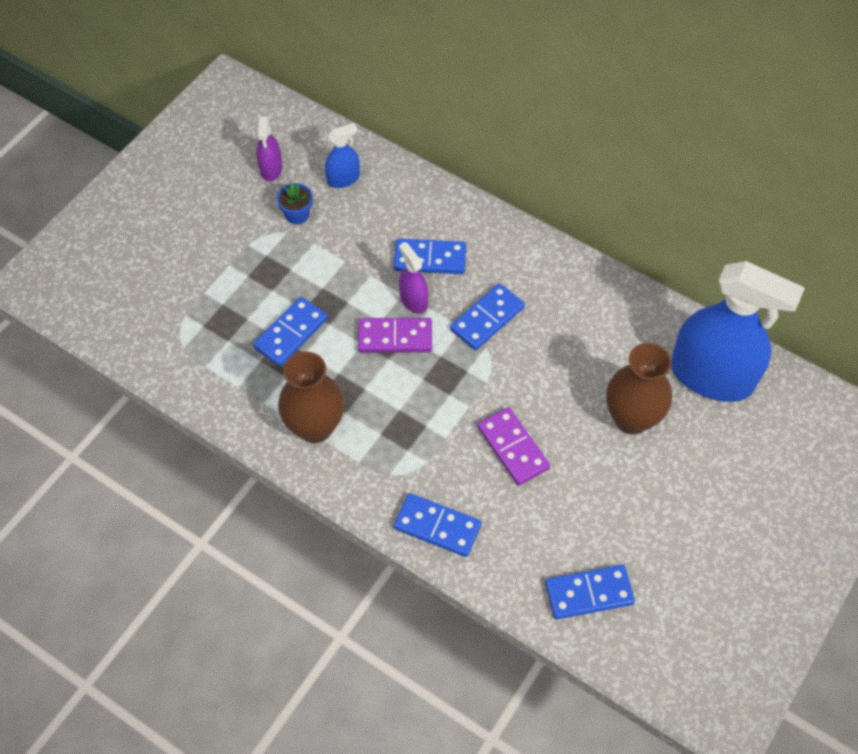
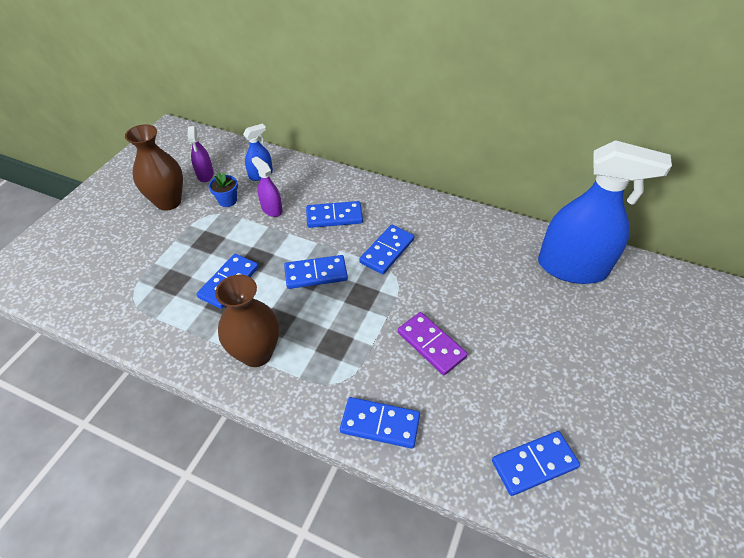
camera: 10 degrees left, 10 degrees down
(395, 337) = (316, 274): purple domino -> blue domino
(413, 300) = (326, 246): purple spray bottle -> purple spray bottle (271, 209)
(631, 418) = (521, 307): brown vase -> brown vase (168, 202)

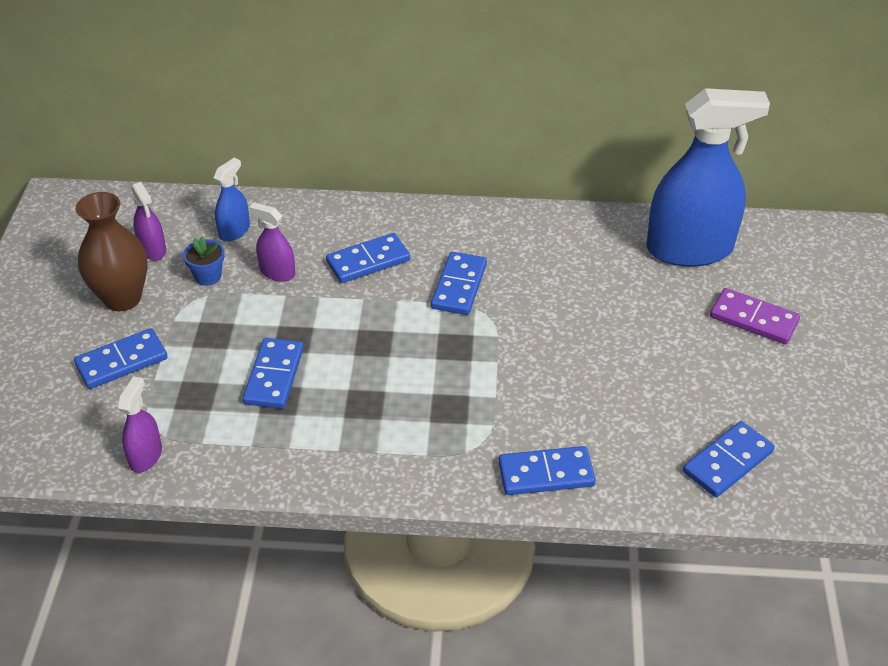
camera: 20 degrees left, 5 degrees down
(115, 317) = (146, 456): none -> purple spray bottle
(256, 353) = (359, 444): brown vase -> none
(316, 274) = (382, 336): blue domino -> blue domino (121, 361)
(431, 344) = (564, 377): purple domino -> purple domino (753, 319)

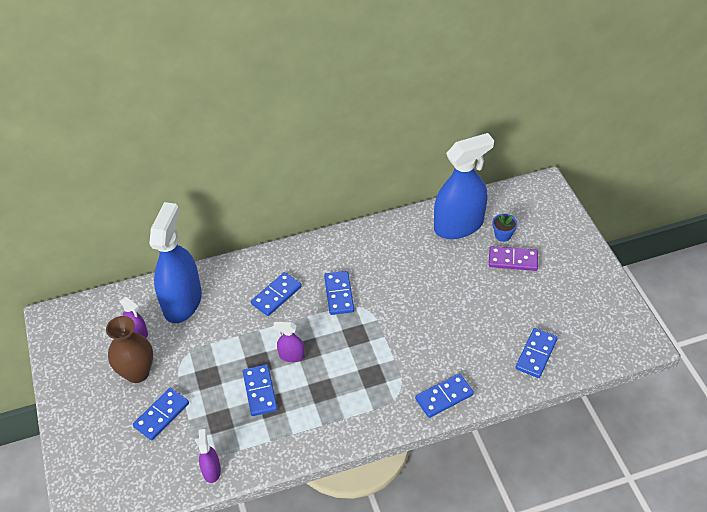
camera: 20 degrees left, 5 degrees up
(208, 276) = (183, 339): blue flower pot -> blue flower pot (503, 235)
(234, 231) = (182, 302): blue spray bottle -> blue spray bottle, size x2.26
(277, 272) = (225, 322): purple spray bottle -> purple spray bottle (291, 355)

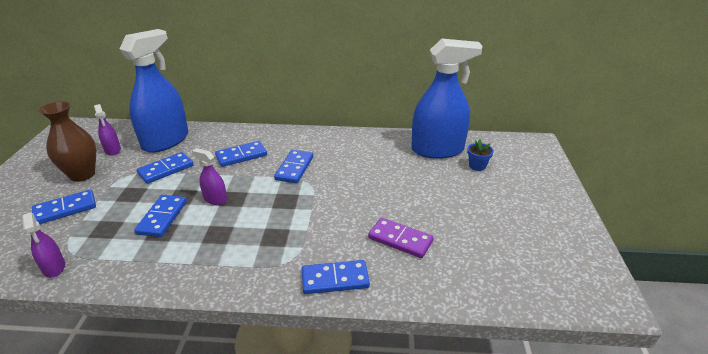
camera: 20 degrees right, 15 degrees down
(211, 470) = (54, 267): purple spray bottle -> purple spray bottle turned 135 degrees clockwise
(513, 260) = (478, 185): purple domino -> purple domino (400, 240)
(536, 354) = (465, 271): blue domino -> blue domino (166, 169)

